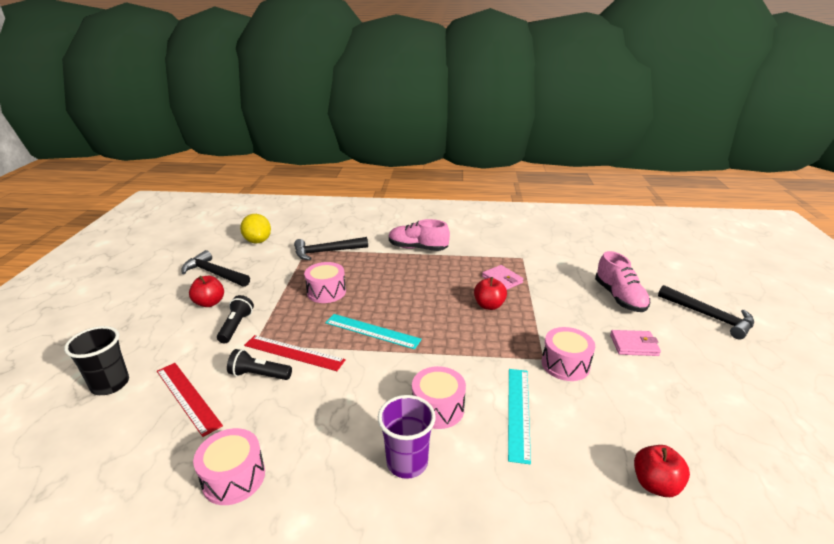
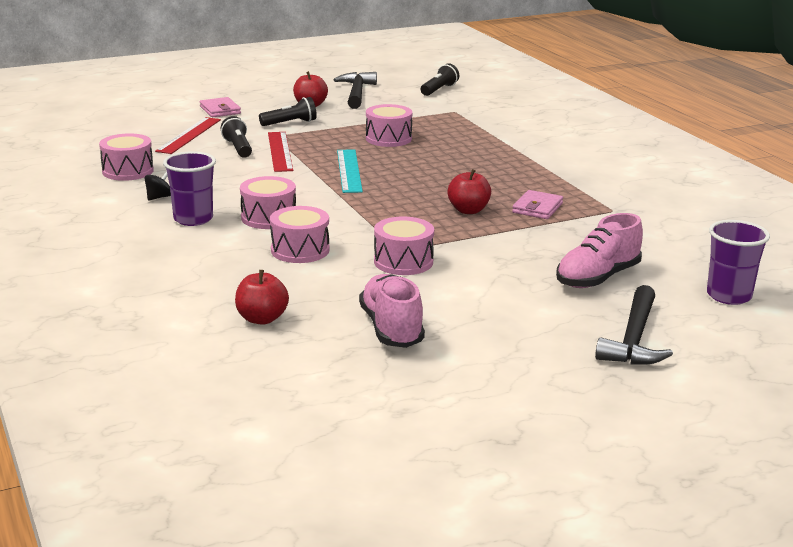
camera: 60 degrees right, 5 degrees down
(110, 384) = (177, 111): black cup -> none
(258, 241) = (439, 90): yellow lemon -> black flashlight
(326, 252) = (464, 120): black hammer -> none
(331, 472) = (159, 197): none -> black spinning top
(417, 248) = (543, 155): pink shoe -> pink shoe (391, 328)
(518, 412) = (300, 250): turquoise ruler -> pink drum
(634, 345) = (490, 294): pink wallet -> pink wallet (220, 110)
(655, 268) = (729, 296): none -> purple cup

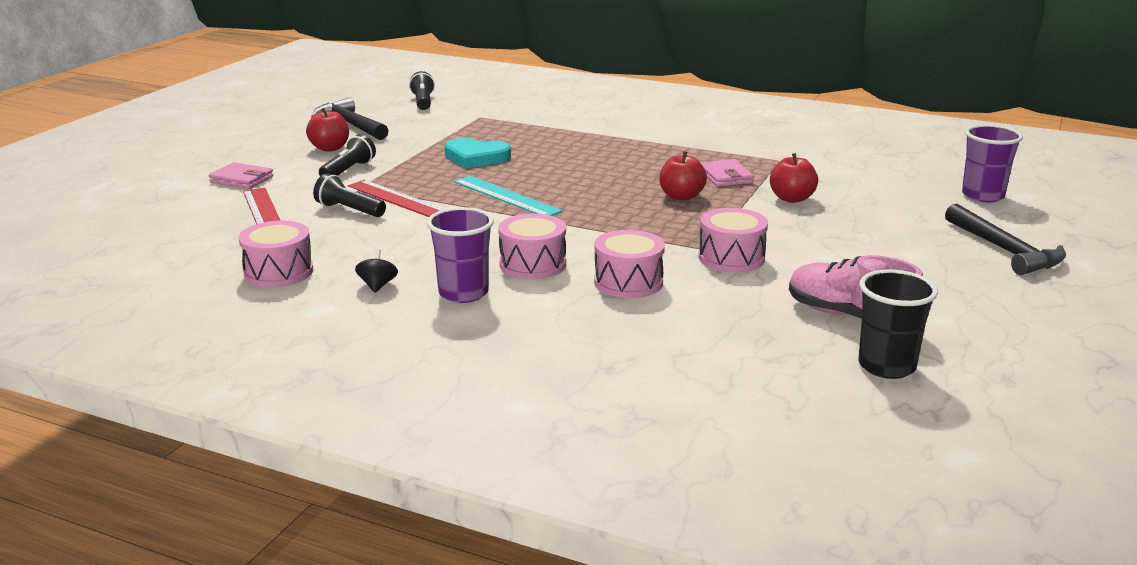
camera: 40 degrees left, 0 degrees up
(262, 319) = (739, 356): red apple -> red apple (792, 198)
(338, 366) = (886, 366): none -> black cup
(388, 138) = (476, 157): pink drum -> turquoise heart
(597, 278) = (884, 215): pink shoe -> none

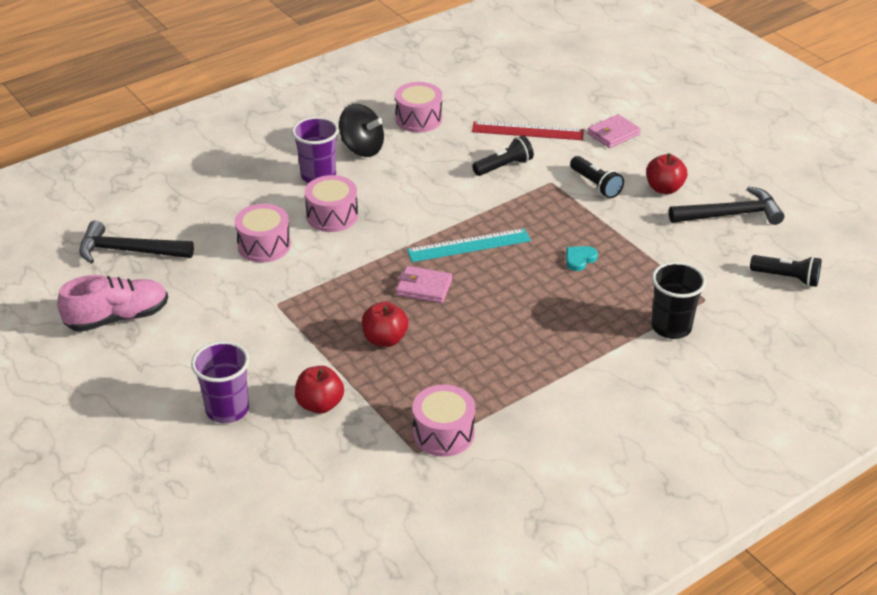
camera: 120 degrees right, 15 degrees up
(377, 286) = (362, 148): black spinning top -> black spinning top, size x1.88
(399, 200) = (506, 193): red ruler -> none
(476, 157) = (579, 259): turquoise heart -> turquoise heart, size x0.54
(725, 176) = (406, 390): pink wallet -> pink wallet (424, 287)
(731, 258) = (250, 309): pink drum -> pink drum (443, 433)
(886, 366) = (54, 298): black cup -> black cup (671, 327)
(982, 196) = (203, 546): purple cup -> purple cup (227, 410)
(1004, 250) = (104, 470): black hammer -> black hammer (129, 251)

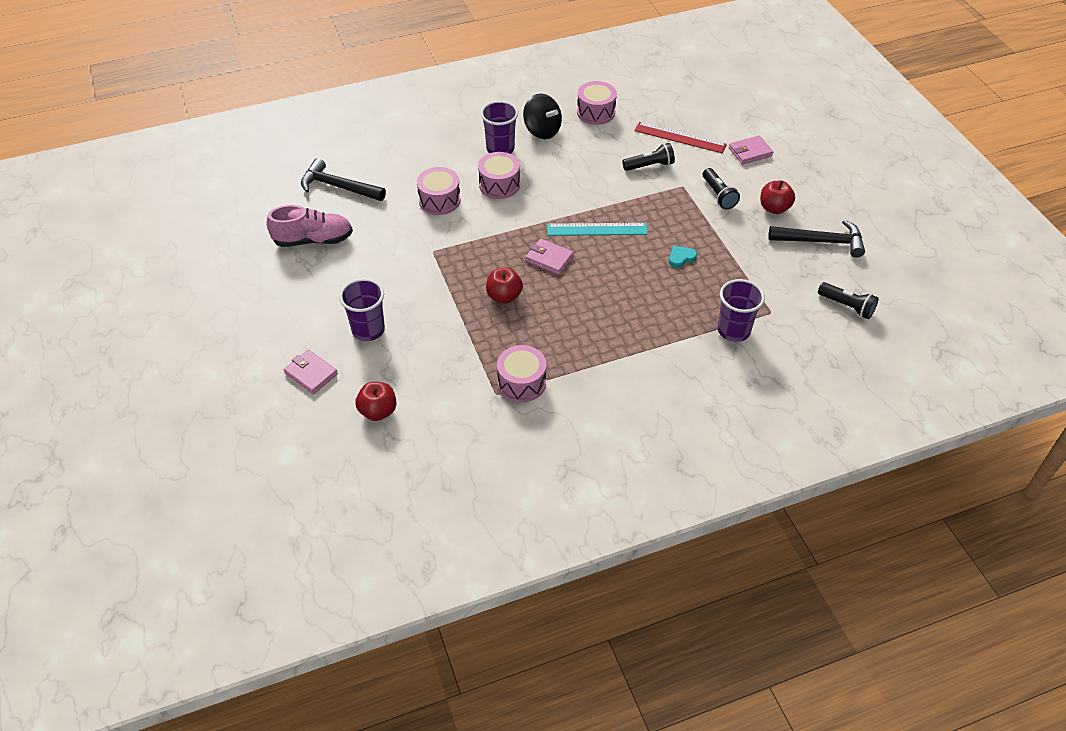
camera: 15 degrees right, 10 degrees up
(170, 475) = (311, 373): none -> pink wallet
(320, 404) = (437, 340): red apple -> red apple (378, 411)
(671, 327) = (733, 331): black cup -> purple cup

